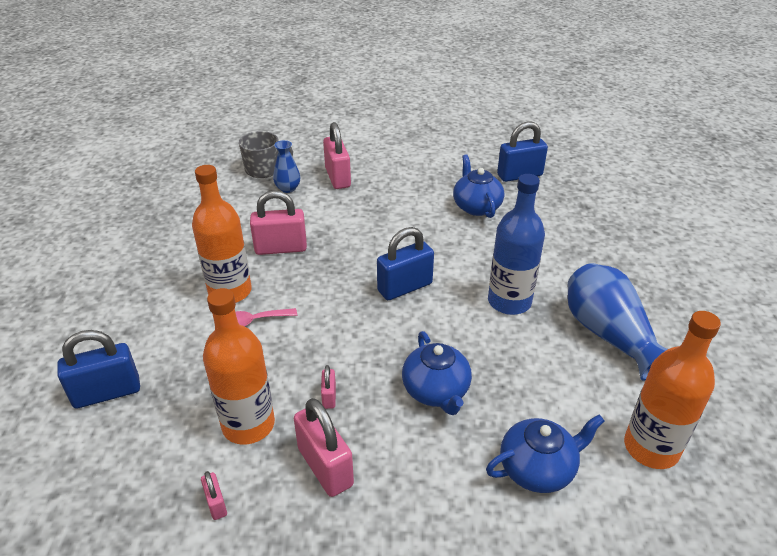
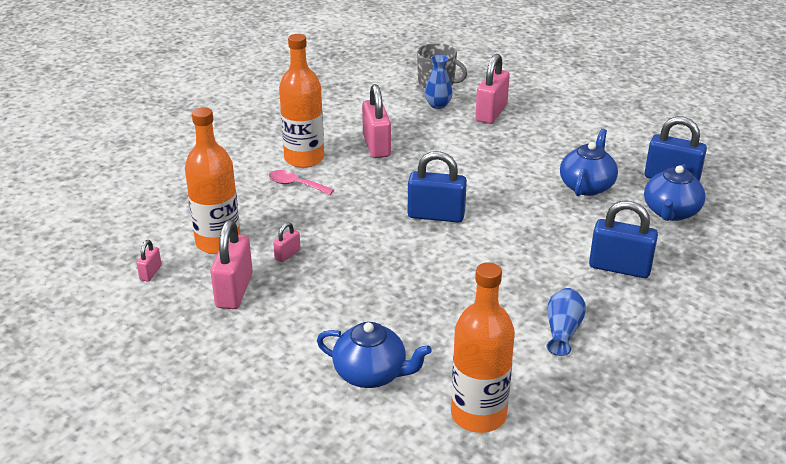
camera: 40 degrees right, 5 degrees down
(107, 393) = (160, 182): blue padlock -> blue padlock (619, 267)
(281, 248) = (376, 146): pink padlock -> pink padlock turned 45 degrees clockwise
(436, 391) = (365, 291): blue teapot -> blue teapot (670, 212)
(509, 302) = (509, 266): blue bottle -> none
(608, 335) = (563, 331): blue vase -> blue vase, size x0.54

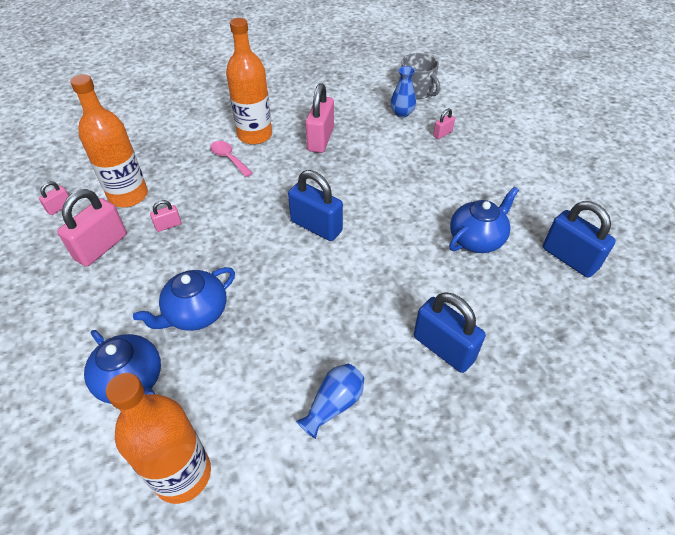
camera: 25 degrees right, 15 degrees up
(491, 113) = (442, 134): pink padlock -> pink padlock, size x0.48
(670, 212) = (542, 299): blue teapot -> blue teapot (196, 313)

